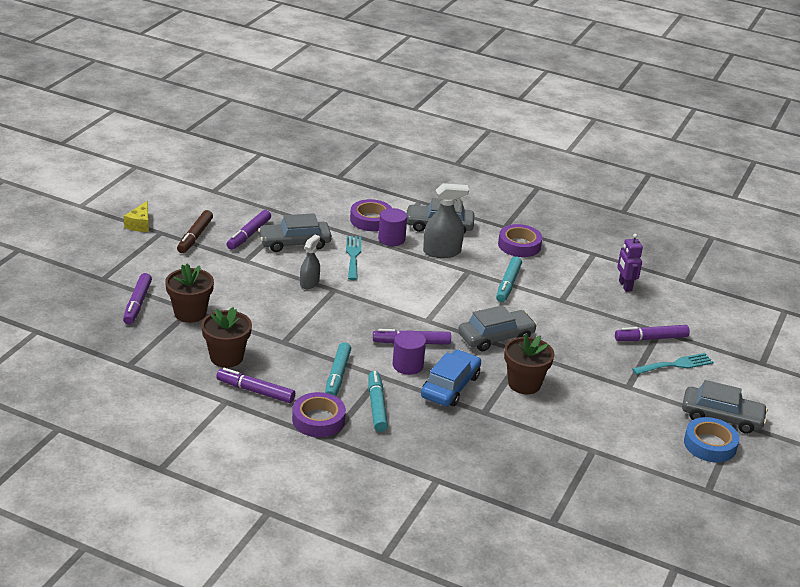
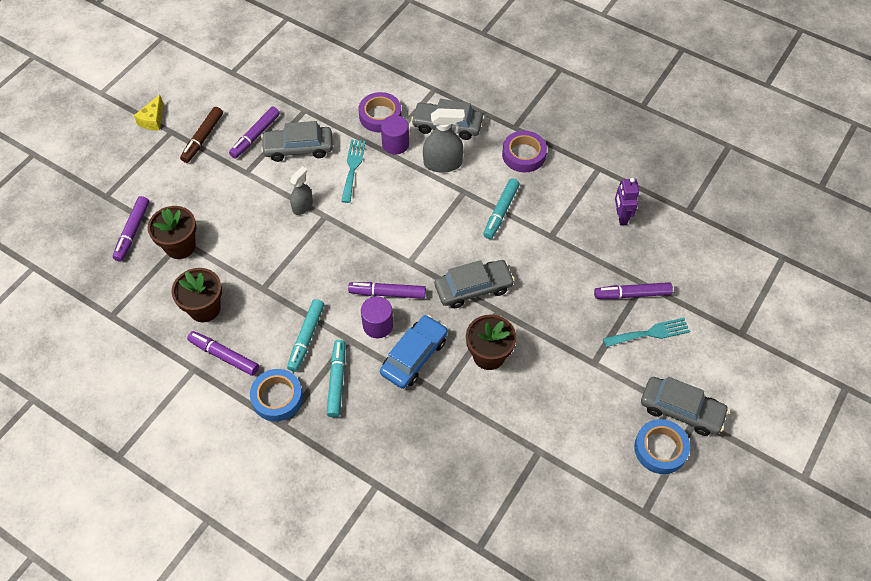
camera: 10 degrees right, 25 degrees up
(318, 420) = (277, 397): purple tape -> blue tape

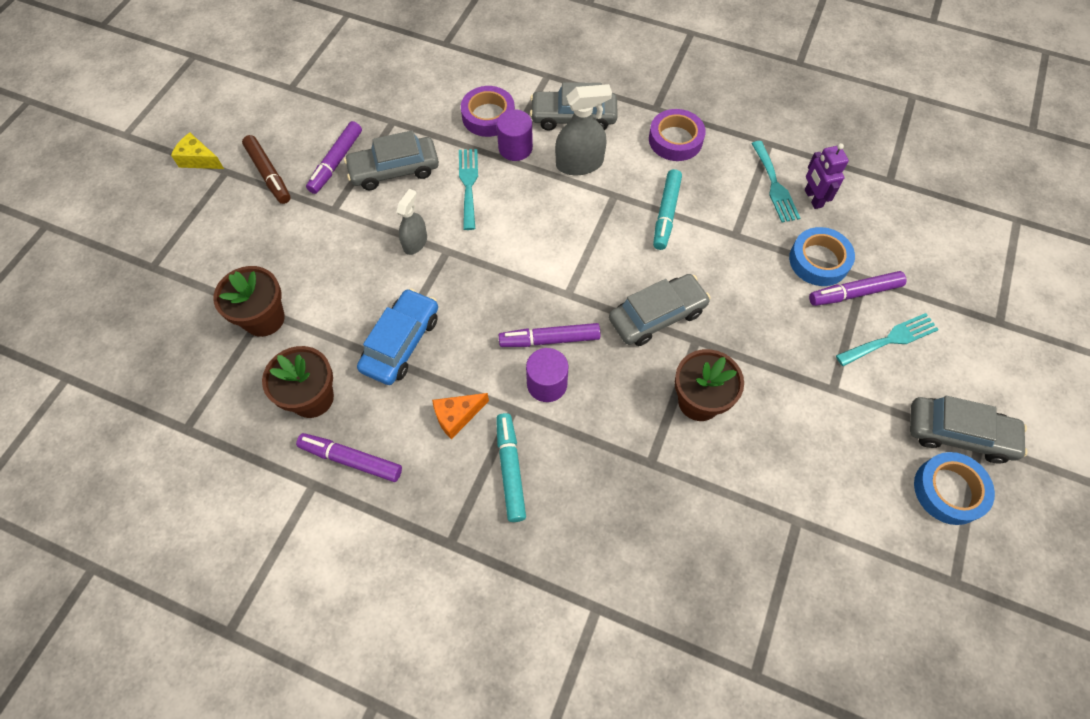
camera: 10 degrees left, 5 degrees up
(133, 232) = (196, 309): purple marker -> none
(153, 120) = (199, 160): yellow cheese -> yellow cheese turned 105 degrees clockwise
(203, 138) = (269, 174): brown marker -> brown marker turned 45 degrees counterclockwise
(277, 397) = (435, 506): blue tape -> blue tape (818, 261)
(306, 338) = (457, 416): turquoise marker -> orange cheese
(414, 356) = (604, 418): blue car -> blue car (401, 343)
(593, 202) = (774, 185): none -> turquoise fork

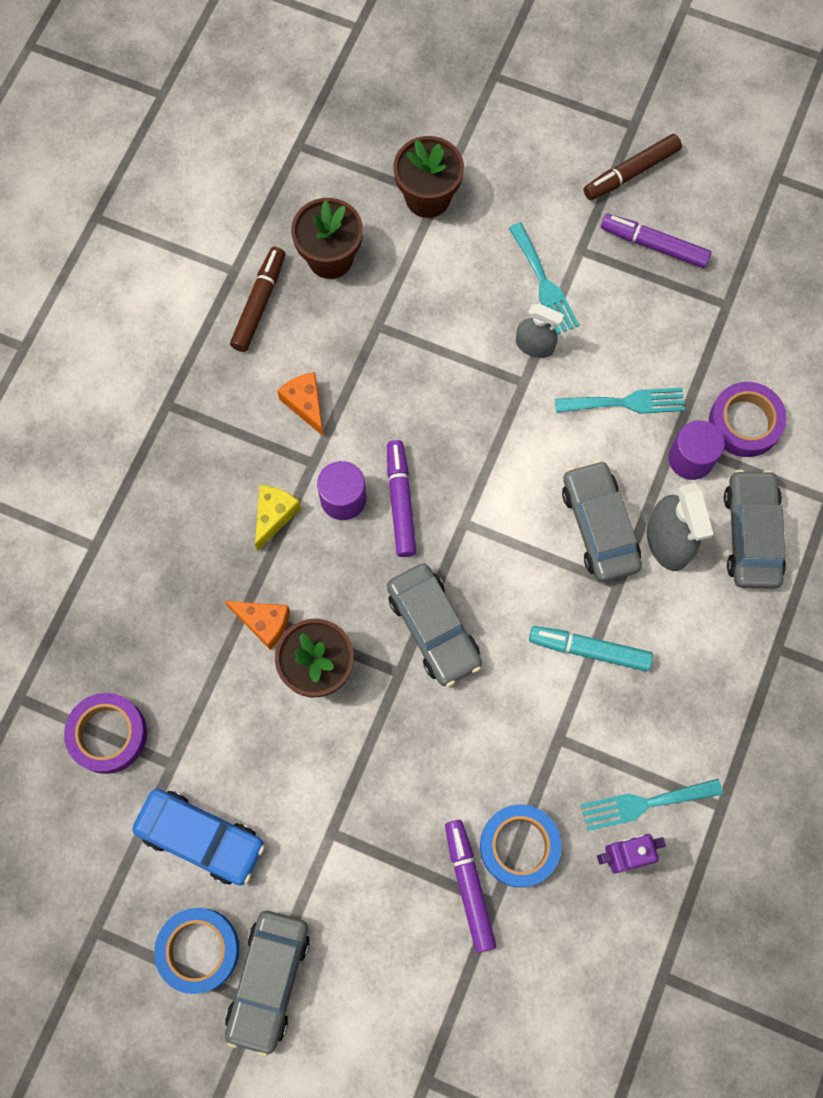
camera: 90 degrees right, 10 degrees up
(199, 160) = (649, 94): yellow cheese -> yellow cheese (274, 516)
(351, 460) = (259, 304): purple marker -> brown marker
(394, 170) = (645, 313): grey car -> grey car (599, 526)
(401, 343) = (397, 341): blue car -> blue car (201, 838)
(510, 469) = (242, 461): turquoise marker -> none
(662, 446) = (264, 623): none -> orange cheese
(675, 140) = (719, 672): purple tape -> purple tape (108, 734)
(890, 339) = (400, 921): turquoise fork -> turquoise fork (544, 283)

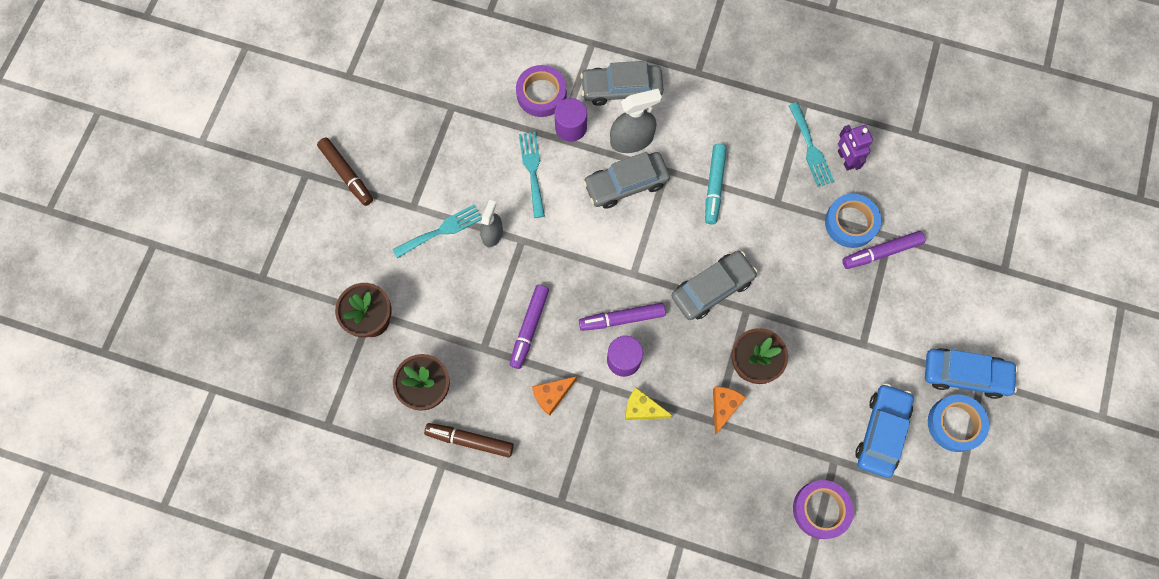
camera: 95 degrees left, 0 degrees up
(268, 980) = (965, 375): grey car -> blue car
(654, 245) = (407, 156): purple marker -> purple marker (529, 328)

